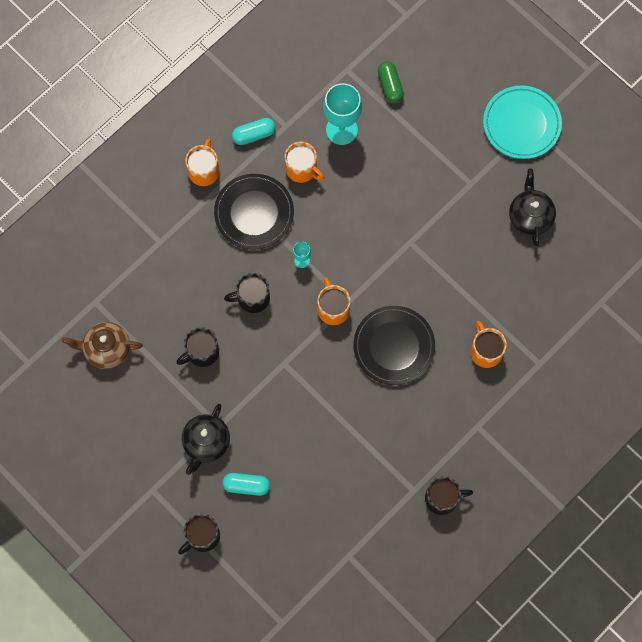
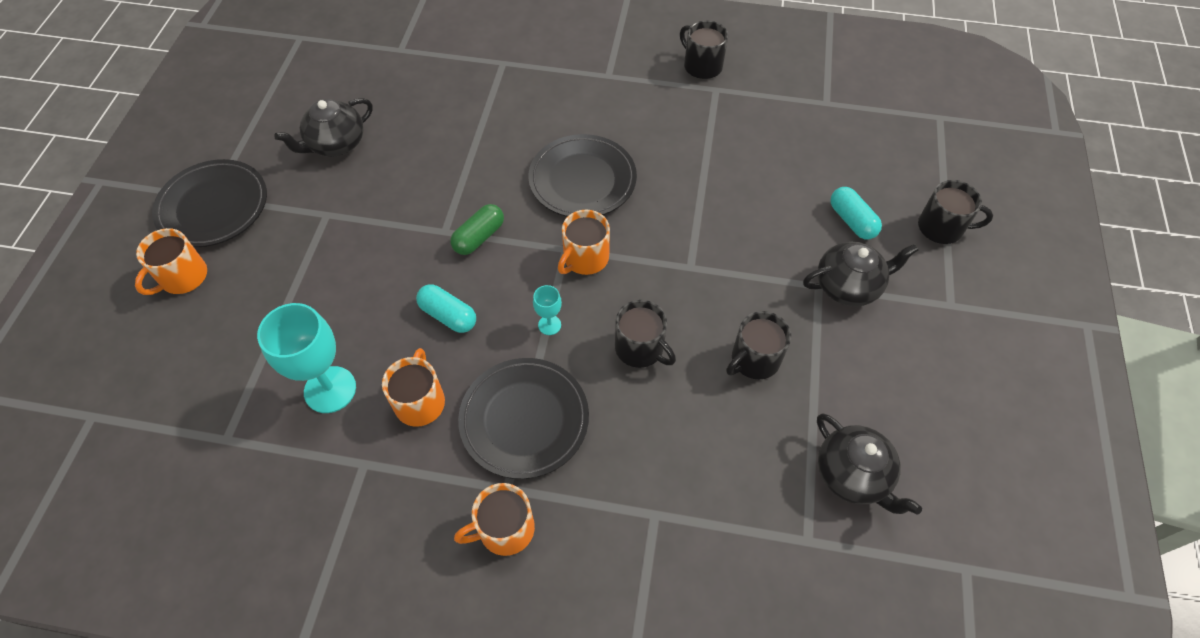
camera: 125 degrees left, 15 degrees down
(106, 349) = (852, 475): brown teapot -> black teapot
(201, 352) = (754, 359): black mug -> black mug turned 120 degrees clockwise
(254, 135) = (404, 498): turquoise capsule -> turquoise capsule (448, 315)
(390, 86) = (227, 371): green capsule -> green capsule (479, 237)
(485, 351) = (523, 106): orange mug -> orange mug (182, 277)
(521, 124) = (213, 207): turquoise plate -> black plate

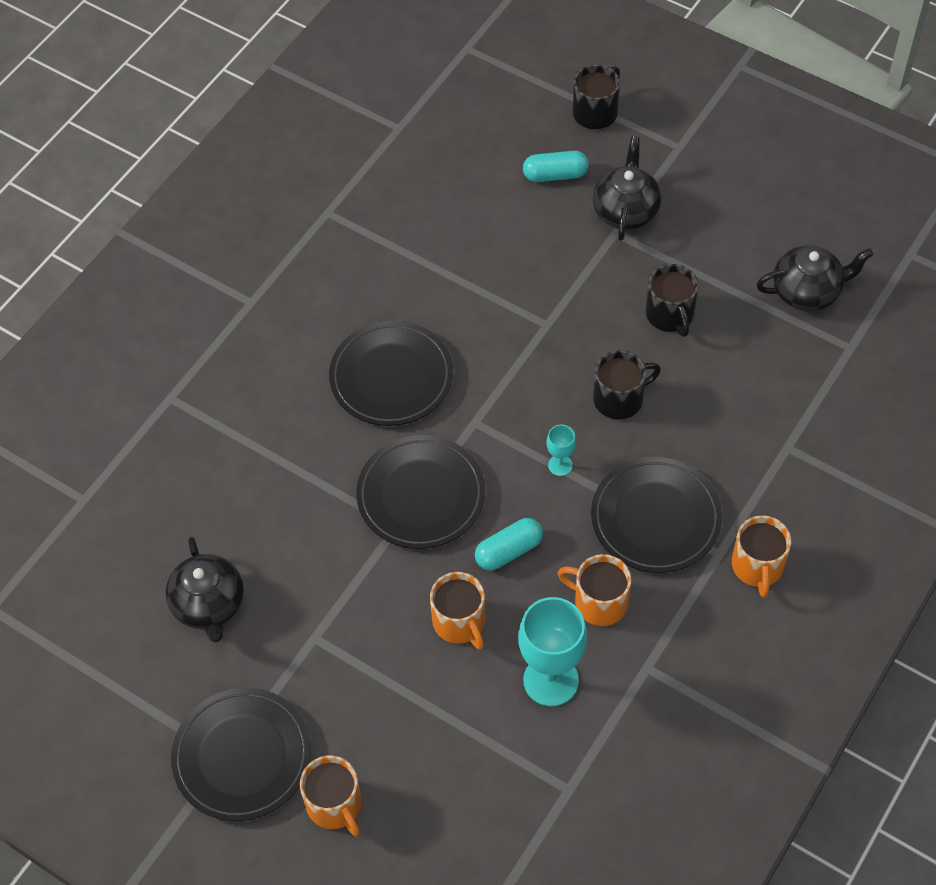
camera: 65 degrees left, 0 degrees up
(479, 237) = (421, 495): green capsule -> black plate
(585, 258) = (494, 409): orange mug -> orange mug (460, 622)
(702, 66) = (286, 211): black mug -> none

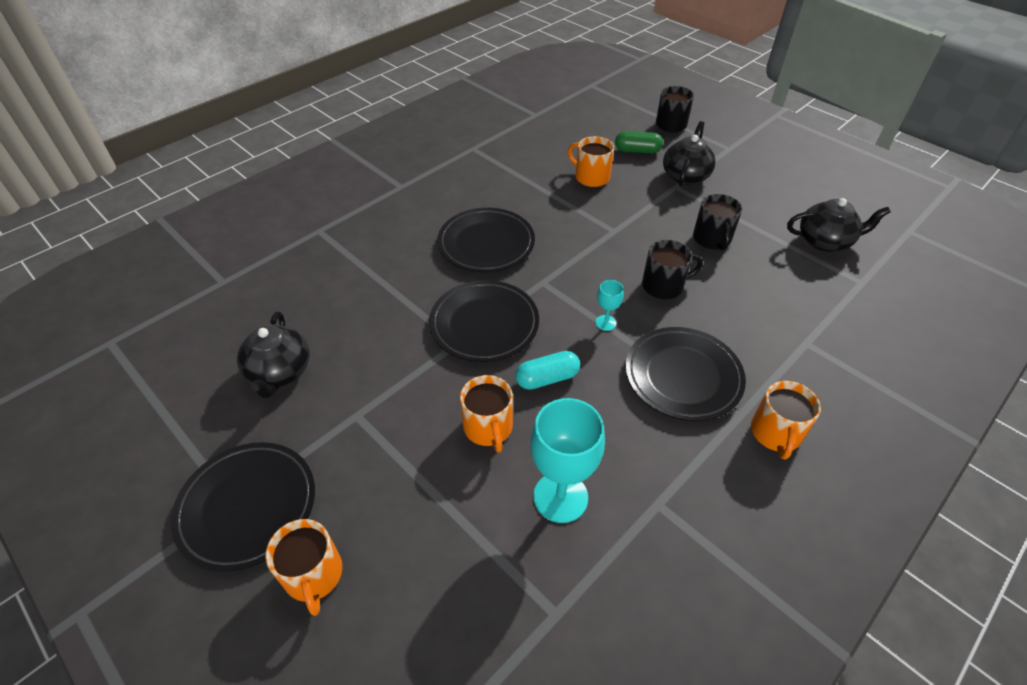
camera: 10 degrees right, 10 degrees down
(555, 175) = (637, 151): turquoise capsule -> green capsule
(599, 602) = (620, 435): orange mug -> orange mug (591, 177)

